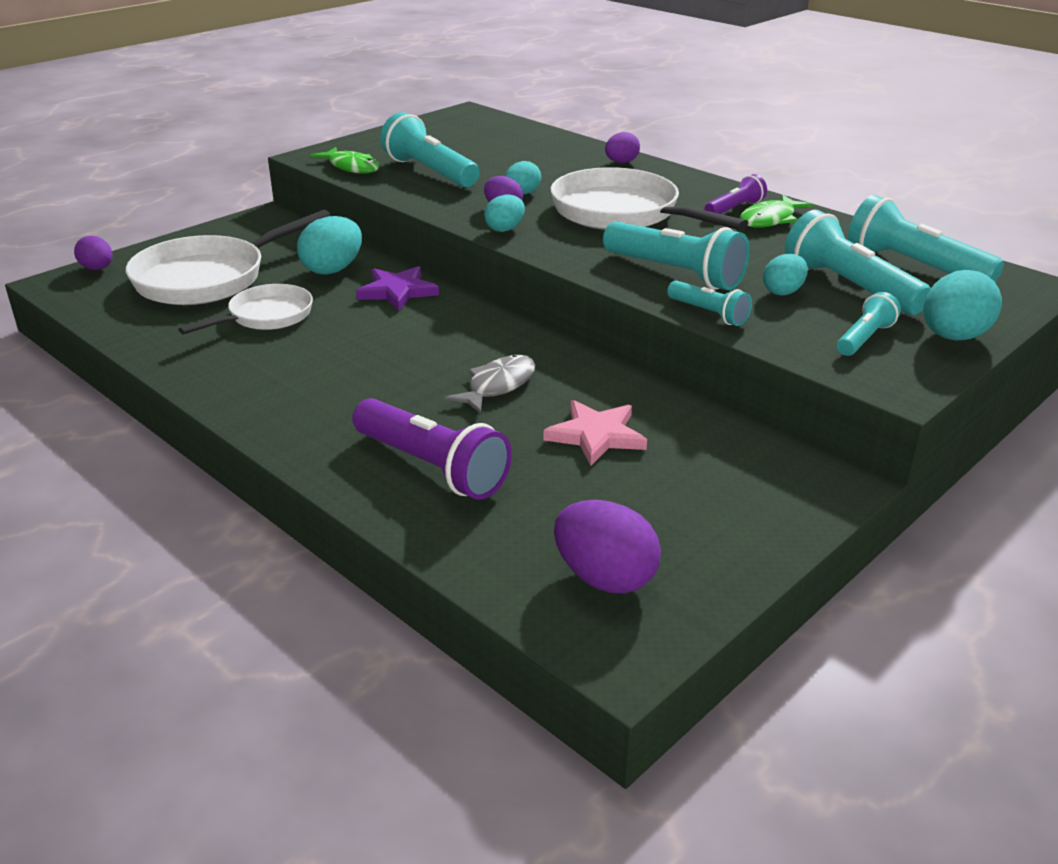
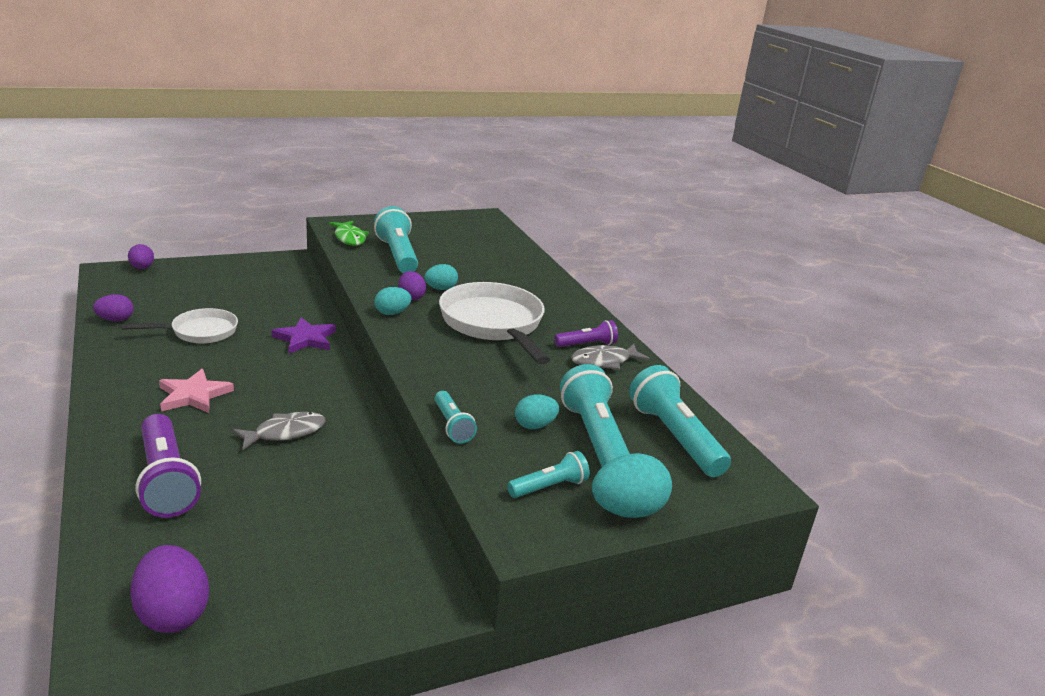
camera: 20 degrees right, 5 degrees down
(208, 278) = (198, 293): white pan -> none
(333, 269) = (283, 310): turquoise egg -> none
(596, 435) = (305, 496): pink star -> pink star (194, 395)
(621, 162) = (547, 283): purple egg -> purple egg (115, 320)
(675, 273) = (470, 385): turquoise flashlight -> none
(770, 219) = (604, 361): green fish -> grey fish

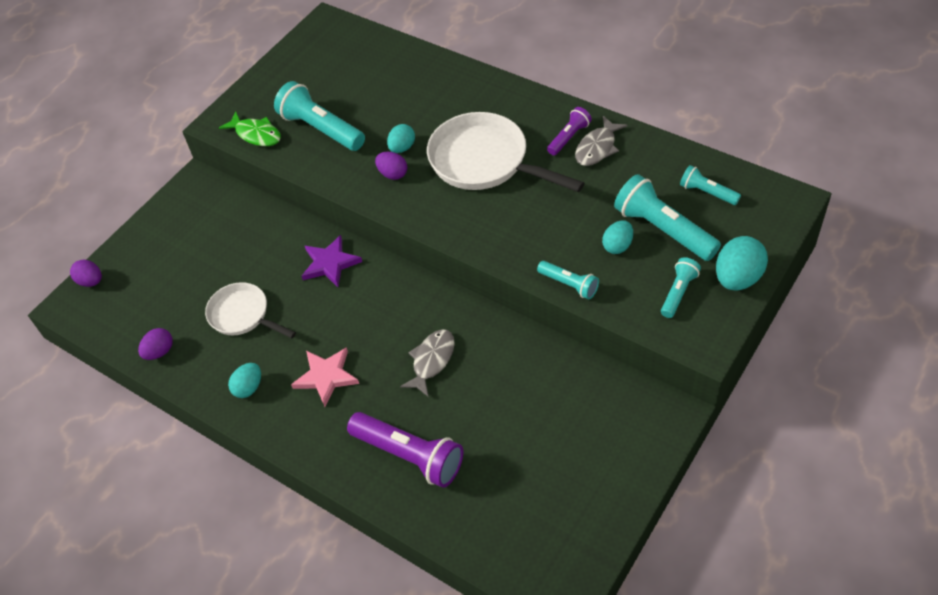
camera: 25 degrees left, 25 degrees up
(173, 613) = (540, 533): purple egg -> none
(200, 332) = (242, 315): white pan -> white pan turned 90 degrees counterclockwise
(392, 313) = (401, 203): turquoise egg -> turquoise egg (248, 388)
(674, 437) = (707, 192): turquoise flashlight -> turquoise flashlight, size x0.55

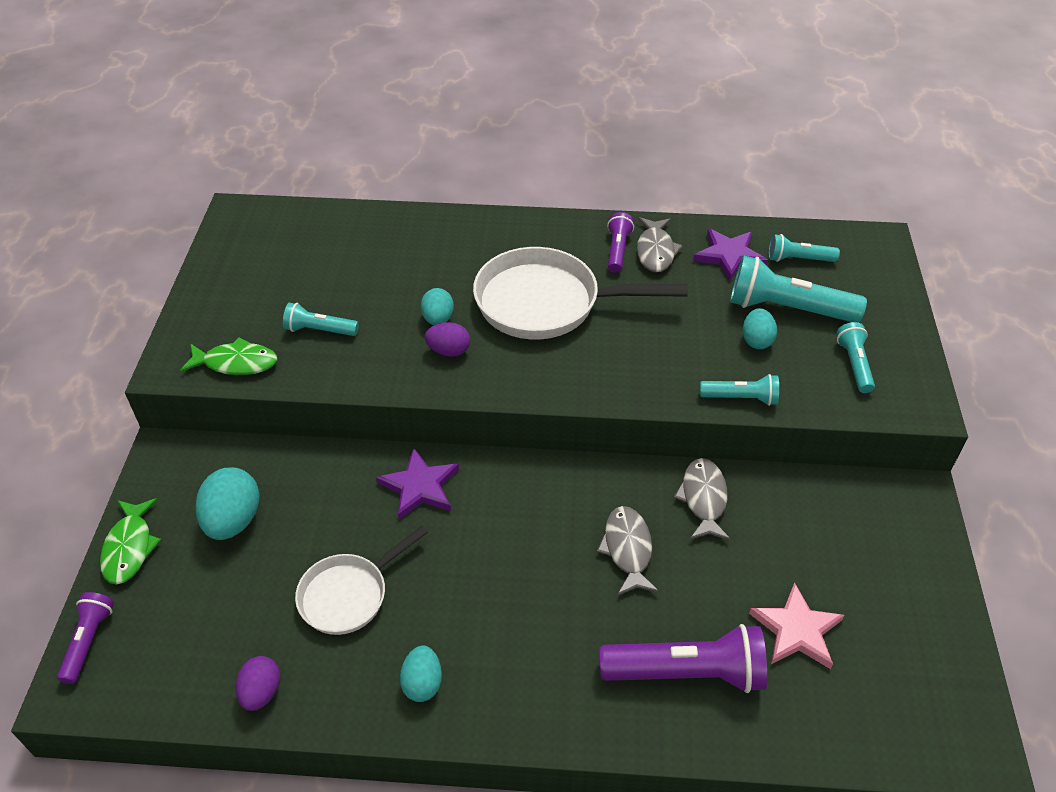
camera: 35 degrees left, 5 degrees down
(91, 281) = (89, 641): purple egg -> purple flashlight
(142, 234) = (130, 548): none -> green fish
(242, 315) = (348, 594): white pan -> white pan turned 45 degrees counterclockwise
(321, 129) = (319, 330): turquoise flashlight -> turquoise flashlight, size x0.55
(326, 376) = (514, 623): pink star -> pink star (796, 630)
(510, 348) = (703, 498): none -> grey fish
(652, 171) = (729, 256): none -> purple star
(737, 278) = (896, 330): turquoise egg -> turquoise egg (233, 520)

